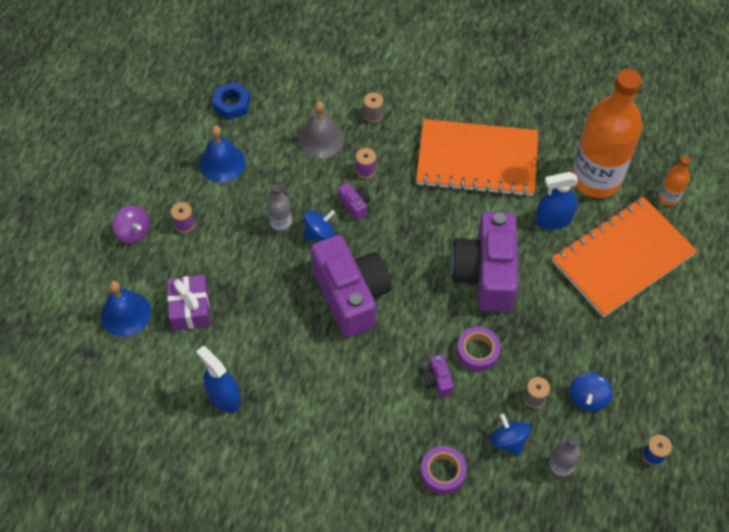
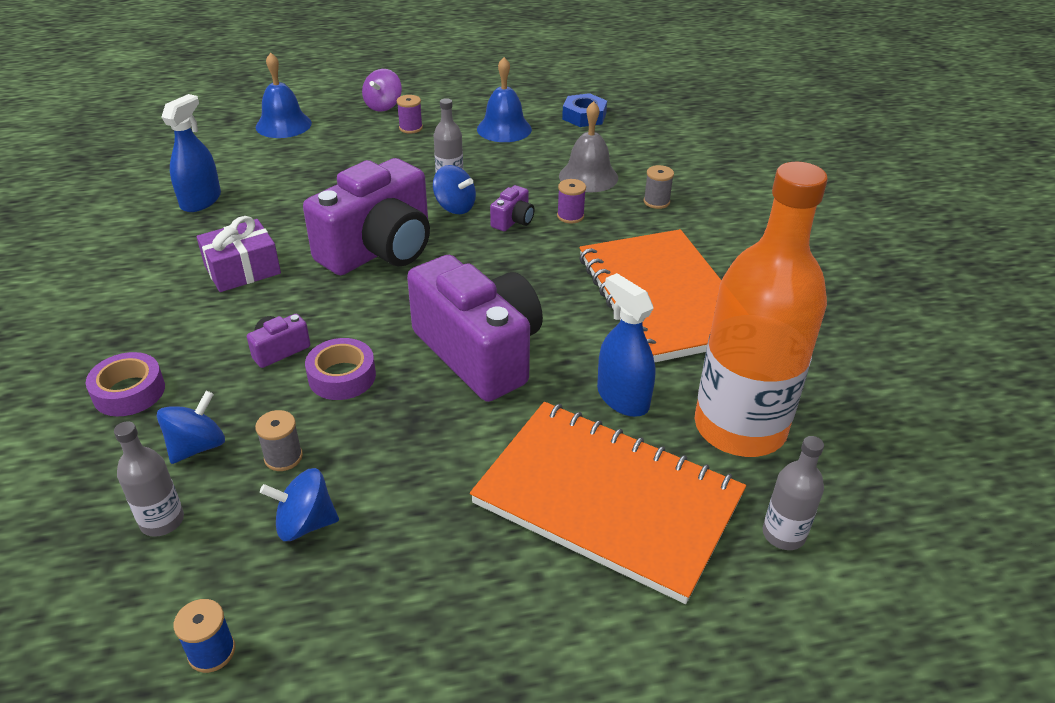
camera: 65 degrees right, 20 degrees down
(190, 308) = (307, 155): purple gift -> purple gift (242, 269)
(486, 273) = (479, 352): purple camera -> purple camera turned 75 degrees clockwise
(668, 197) = (783, 534): orange bottle -> grey bottle

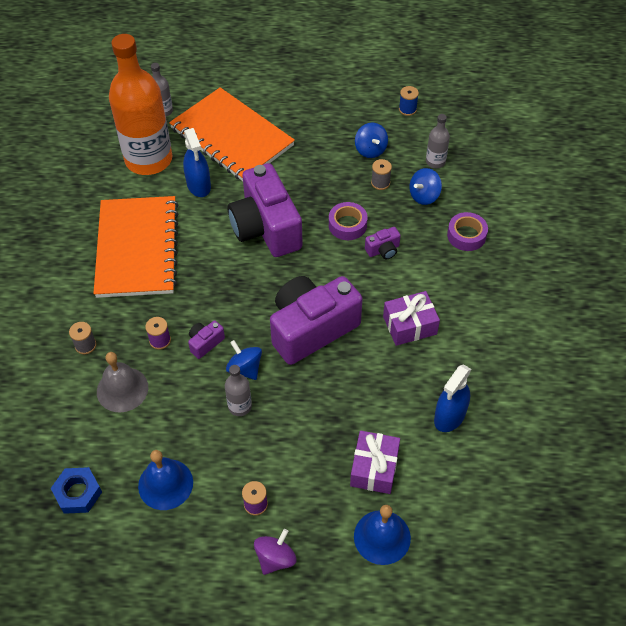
camera: 165 degrees left, 15 degrees up
(291, 159) = (374, 468): none -> purple gift
(305, 523) = (370, 150): blue spinning top -> blue spinning top turned 60 degrees clockwise

